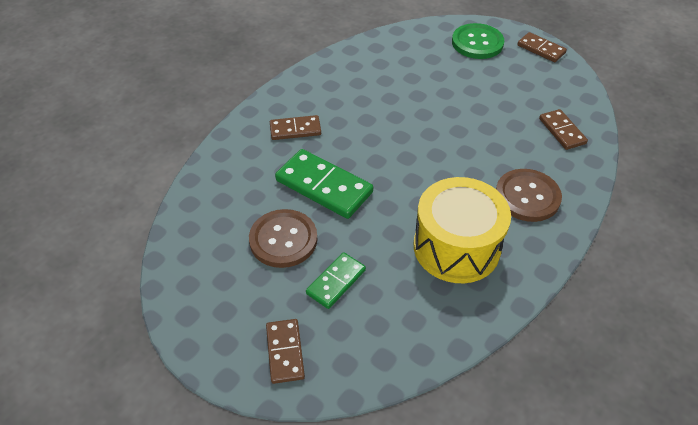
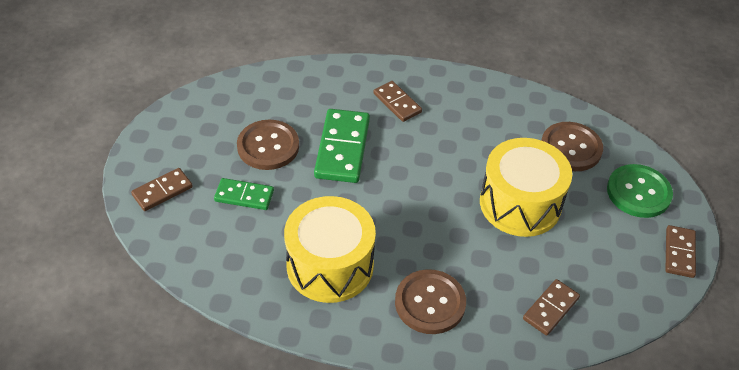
camera: 60 degrees right, 0 degrees up
(414, 55) = (571, 148): none -> brown button
(453, 104) = (520, 203): none -> yellow drum

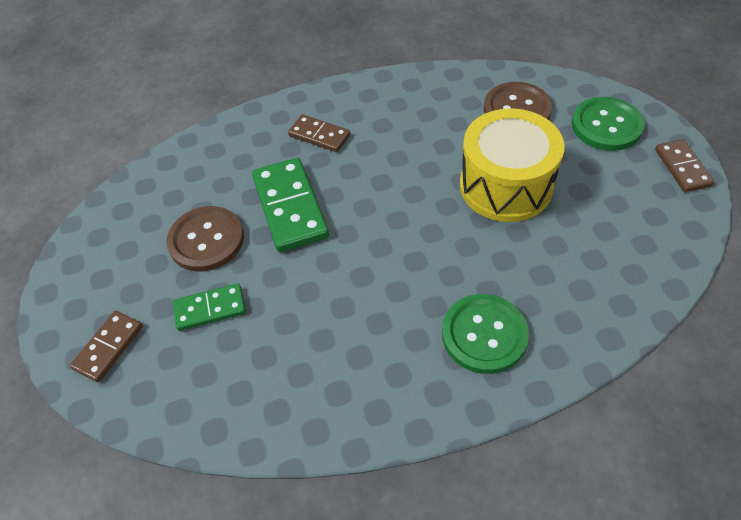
camera: 20 degrees left, 5 degrees up
(330, 265) = (352, 344): yellow drum -> none
(430, 303) = (484, 335): brown button -> green button
(550, 308) = (605, 281): brown domino -> none

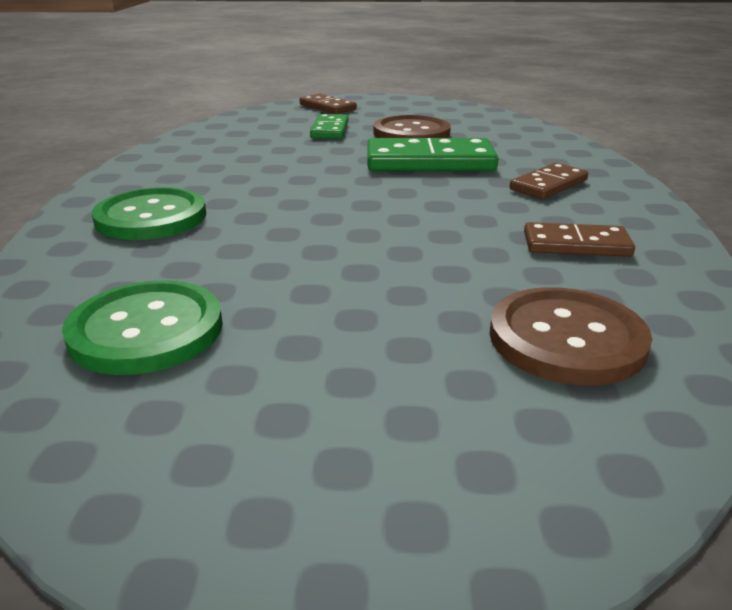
camera: 105 degrees right, 25 degrees down
(505, 185) = (367, 280): yellow drum -> none
(606, 125) = (467, 450): green button -> green button (146, 330)
(682, 167) = (235, 532): brown domino -> brown domino (576, 245)

